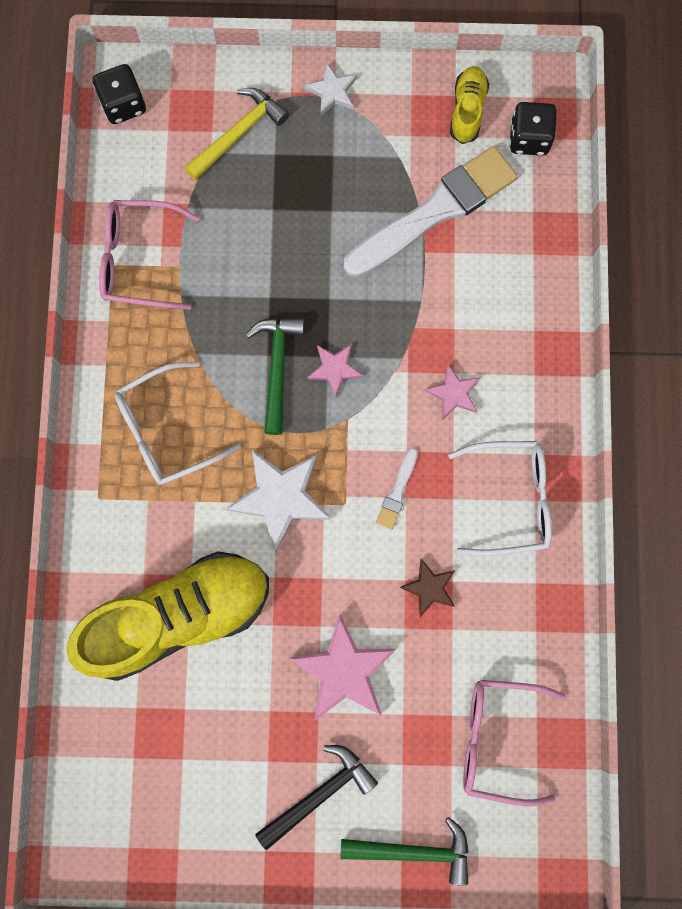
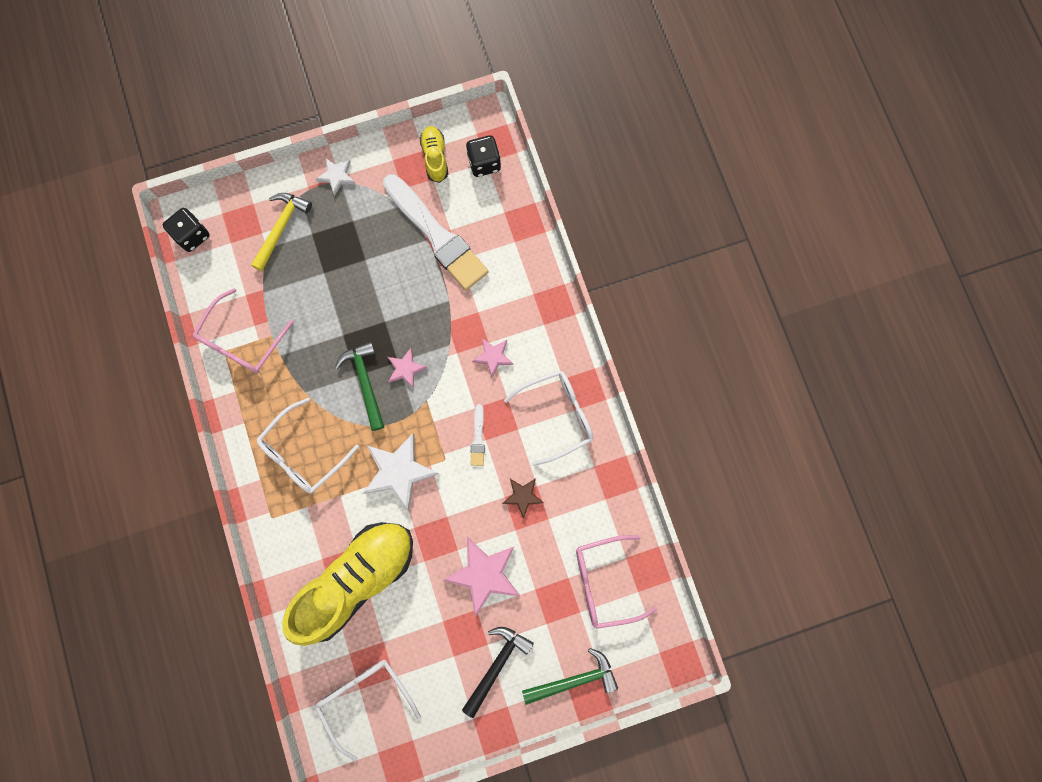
camera: 20 degrees left, 0 degrees up
(136, 772) = (365, 698): none -> white glasses
(139, 260) = (241, 341): pink glasses -> pink glasses turned 45 degrees counterclockwise
(435, 211) = (437, 235): white brush -> white brush turned 105 degrees clockwise

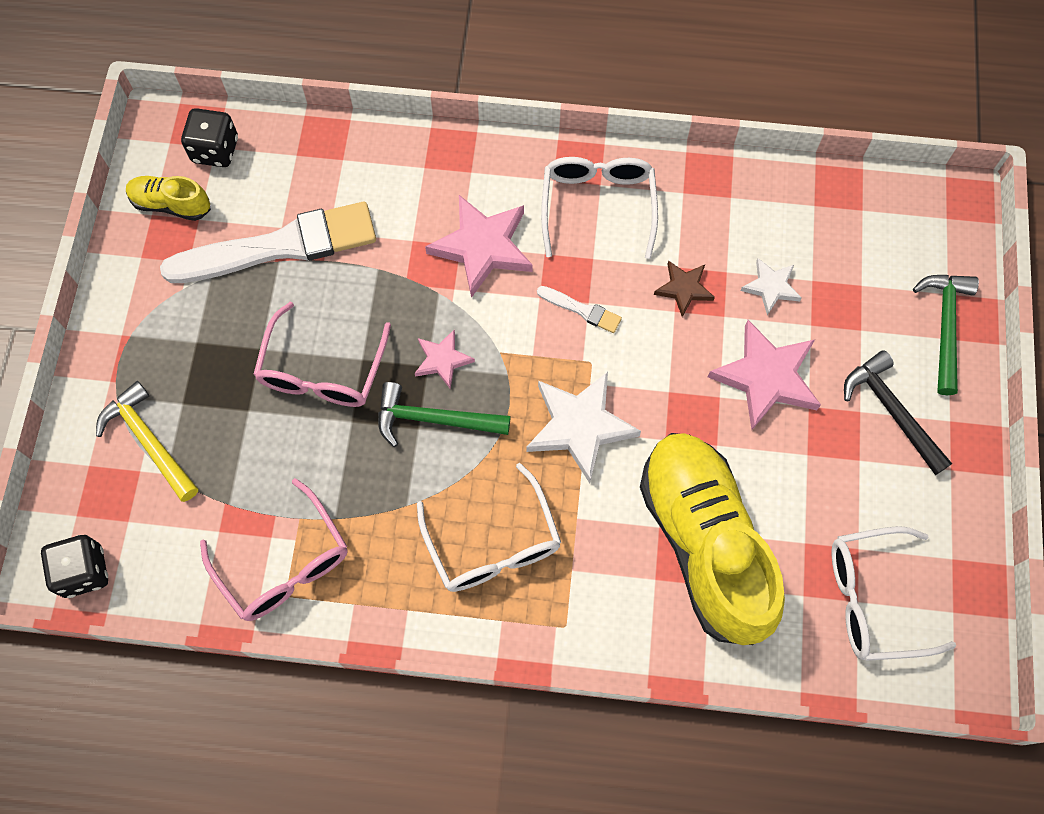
camera: 65 degrees left, 10 degrees down
(337, 176) = (120, 337): white star -> white star (771, 287)
(493, 356) = (482, 247): pink star -> pink star, size x1.83
(604, 581) = (834, 241): pink glasses -> pink glasses (322, 371)

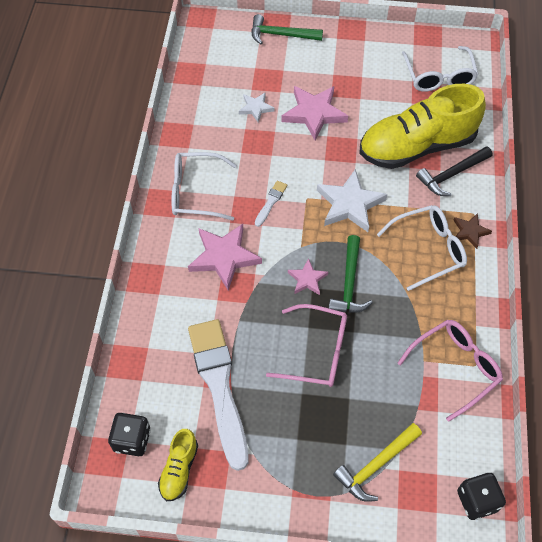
camera: 90 degrees left, 10 degrees down
(684, 288) = (256, 149): brown star -> brown star (470, 232)
(891, 411) = (332, 61): black hammer -> black hammer (452, 175)

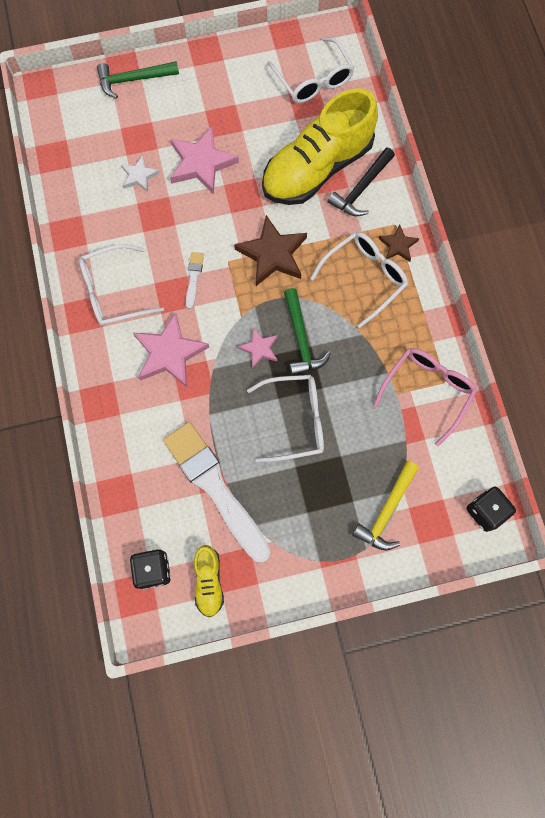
camera: 20 degrees left, 15 degrees up
(317, 352) = (295, 420): pink glasses -> white glasses
(349, 204) = (272, 254): white star -> brown star

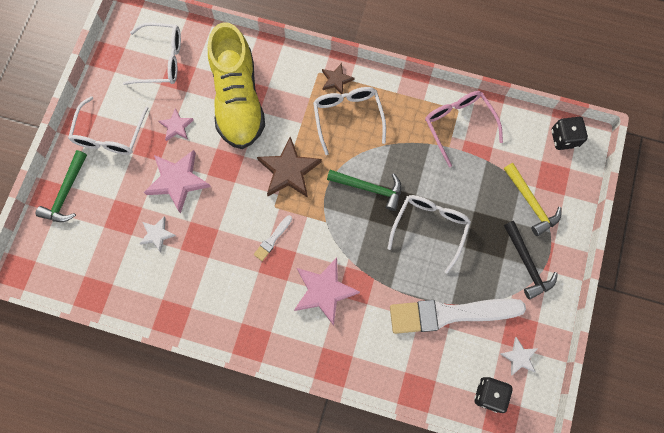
camera: 60 degrees left, 0 degrees up
(113, 292) = (246, 308): white glasses -> white glasses (110, 135)
(194, 278) = (272, 239): white brush -> white brush turned 90 degrees counterclockwise
(209, 581) = (519, 357): yellow shoe -> white star
(259, 348) = (359, 222): pink star -> pink star (176, 126)
(361, 189) = (275, 78): black hammer -> black hammer (527, 263)

